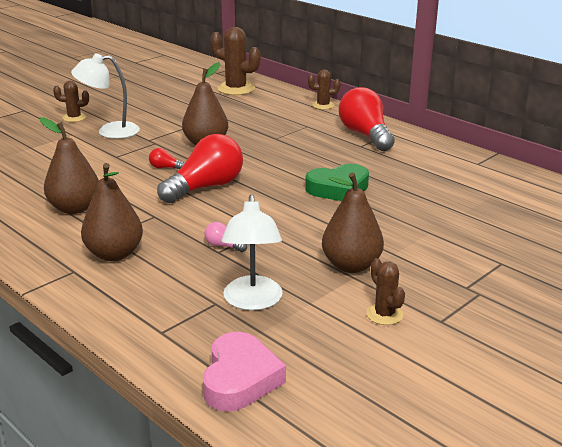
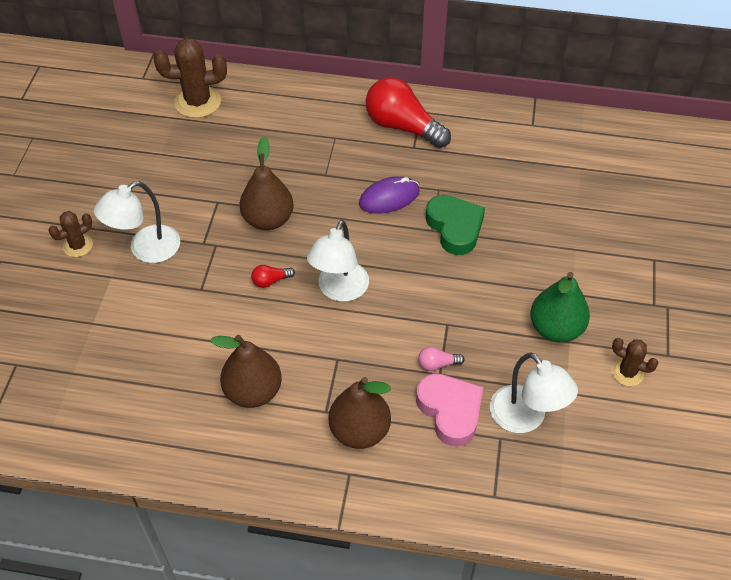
camera: 35 degrees left, 25 degrees up
(205, 187) = (339, 290): red light bulb -> white lamp
(240, 379) = (595, 506): pink heart -> pink heart (450, 411)
(307, 161) = (389, 197): none -> purple mouse
(323, 105) = (316, 92): brown cactus -> none
(338, 189) = (455, 227): green heart -> green heart turned 60 degrees counterclockwise
(351, 265) = (556, 328): brown pear -> green pear

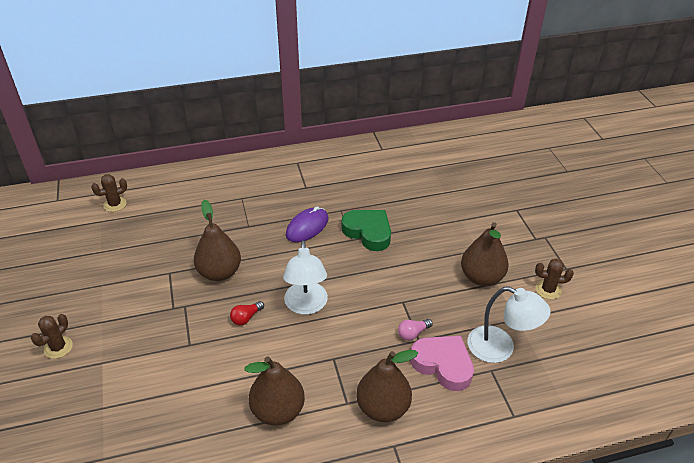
camera: 25 degrees left, 10 degrees down
(146, 250) = (124, 330): white lamp -> none
(197, 102) = (115, 204): brown cactus -> brown cactus, size x0.57
(402, 127) = (289, 176): red light bulb -> none
(556, 328) = (481, 277): green pear -> brown pear

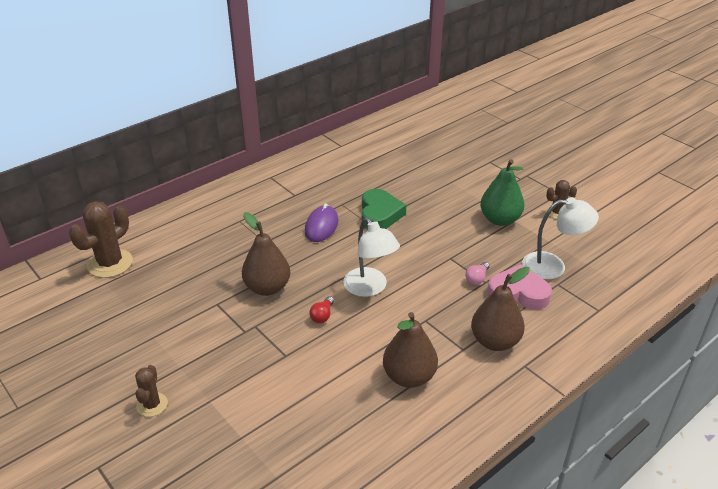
camera: 25 degrees left, 5 degrees down
(115, 204) = (110, 263): brown cactus -> brown cactus, size x1.77
(368, 232) = (380, 214): green heart -> green heart turned 75 degrees clockwise
(481, 277) = (500, 219): brown pear -> green pear

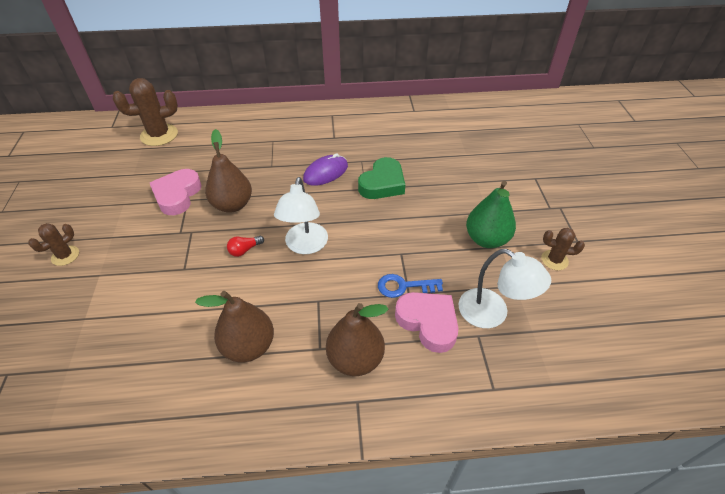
camera: 35 degrees right, 10 degrees up
(202, 304) = (177, 195): none -> pink heart
(477, 279) = (404, 286): pink light bulb -> blue key

